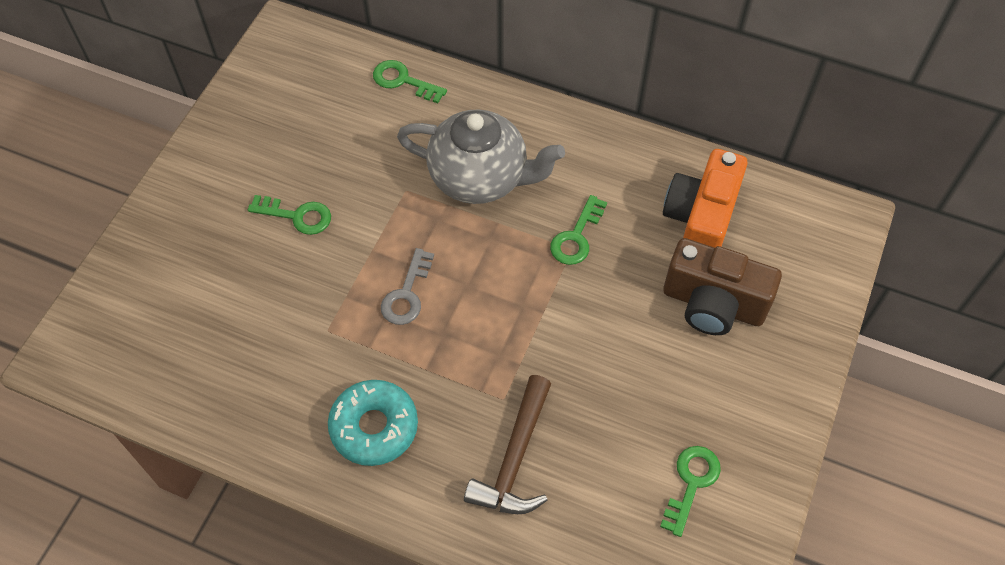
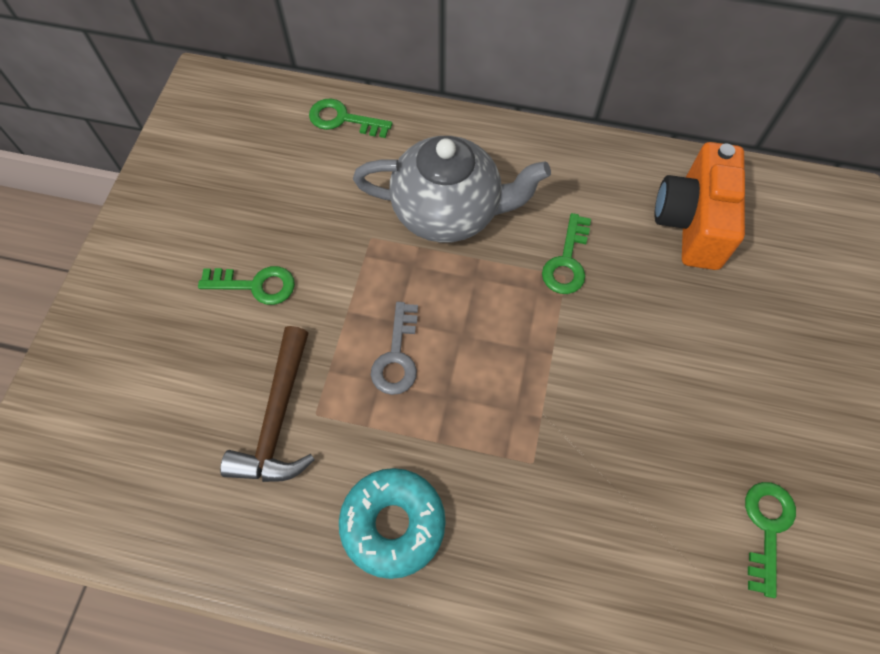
camera: 10 degrees left, 5 degrees up
(514, 458) = (563, 534): brown hammer -> brown hammer (277, 418)
(713, 304) = (731, 314): brown camera -> none

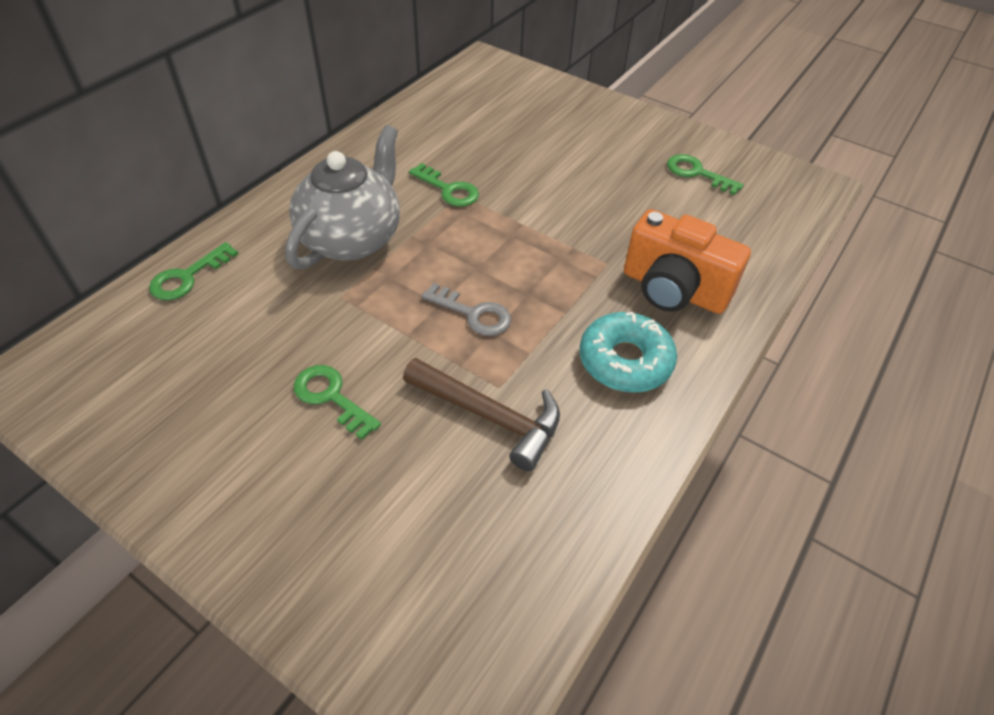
camera: 70 degrees left, 15 degrees down
(255, 285) = (331, 397): green key -> green key turned 75 degrees counterclockwise
(691, 223) = (459, 122): orange camera -> orange camera (673, 290)

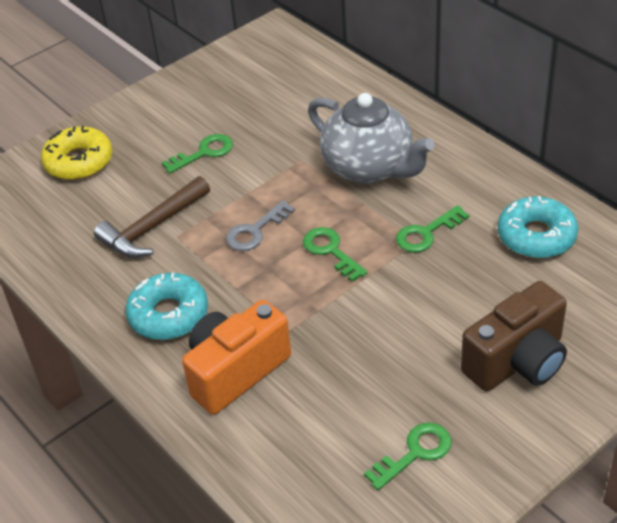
camera: 110 degrees right, 5 degrees down
(188, 277) = (348, 85): green key -> green key (331, 251)
(360, 562) = (79, 162): none -> yellow donut
(438, 129) = (536, 236): none -> turquoise donut
(583, 132) = (517, 361): none -> brown camera

